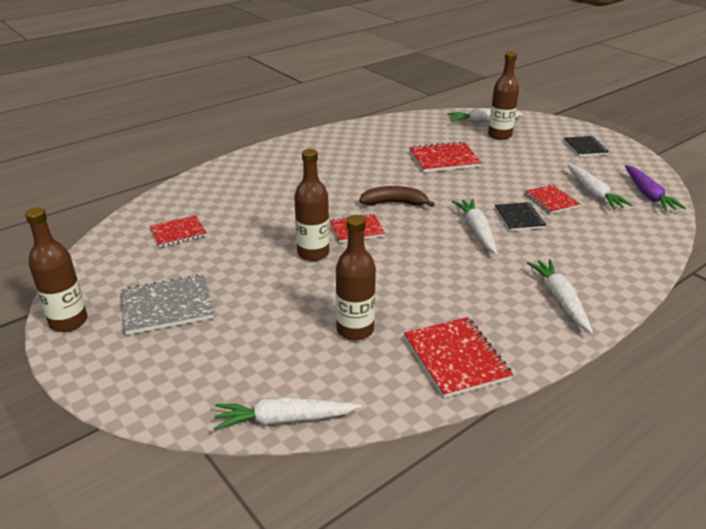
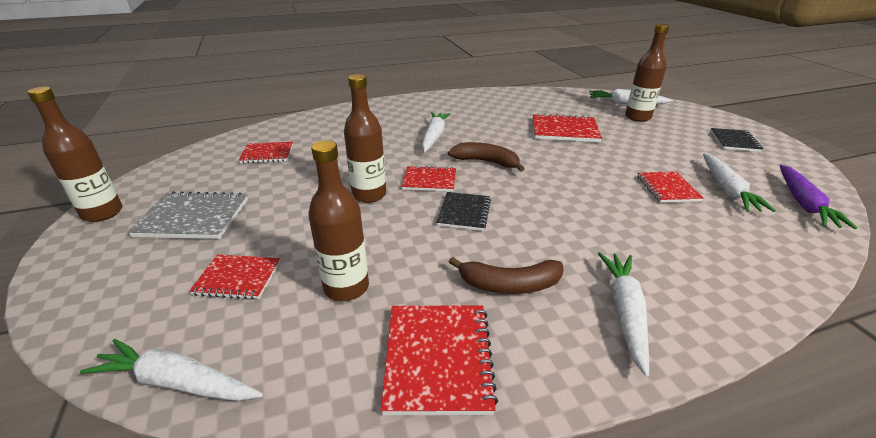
camera: 20 degrees right, 0 degrees up
(260, 344) = (237, 278): none -> red notebook
(474, 300) = (509, 285): none -> brown banana
(476, 231) = (559, 205): white carrot -> white carrot (434, 137)
(519, 218) = (618, 200): black notebook -> black notebook (464, 212)

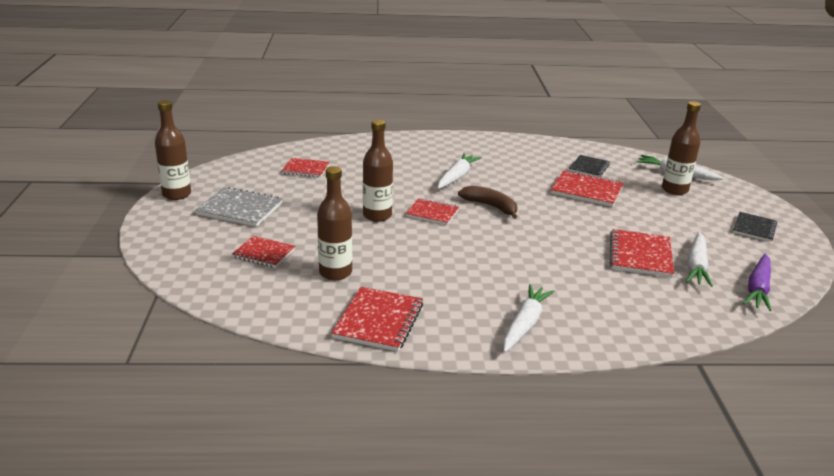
camera: 15 degrees right, 5 degrees down
(177, 382) = (219, 299): white carrot -> none
(464, 212) = (447, 242): black notebook -> black notebook (589, 168)
(509, 285) = (452, 293): brown banana -> none
(667, 188) = (640, 255): red notebook -> red notebook, size x1.51

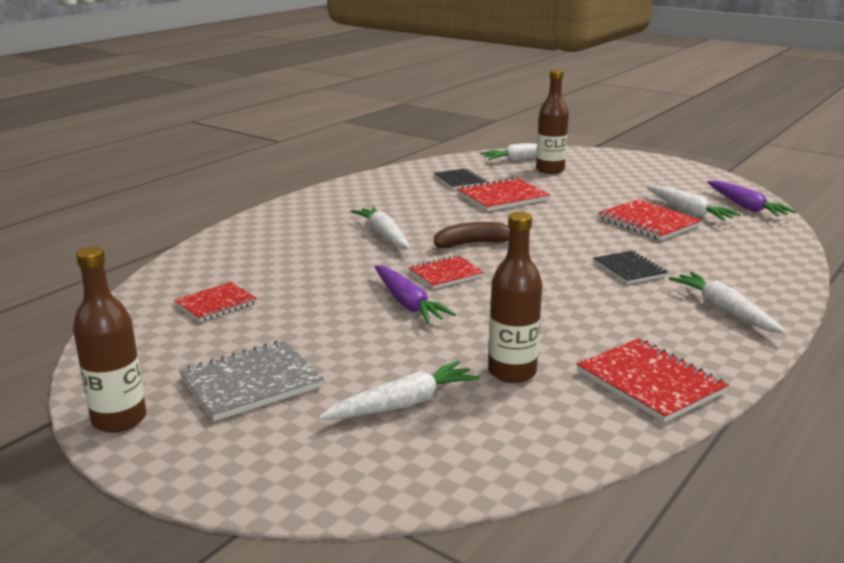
camera: 50 degrees left, 5 degrees down
(264, 253) = (403, 404): red notebook -> white carrot
(377, 215) = (408, 303): brown bottle -> purple carrot
(754, 228) = (650, 172): black notebook -> black notebook (629, 269)

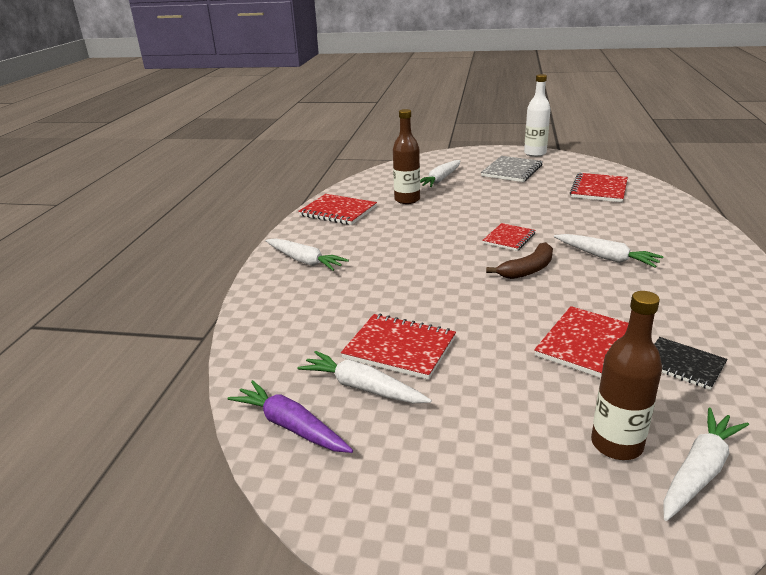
camera: 155 degrees right, 5 degrees up
(119, 419) = (535, 153): brown bottle -> white bottle
(216, 304) = (599, 189): red notebook -> red notebook, size x1.51
(408, 303) = (502, 215): purple carrot -> none
(629, 269) = (385, 279): black notebook -> none

